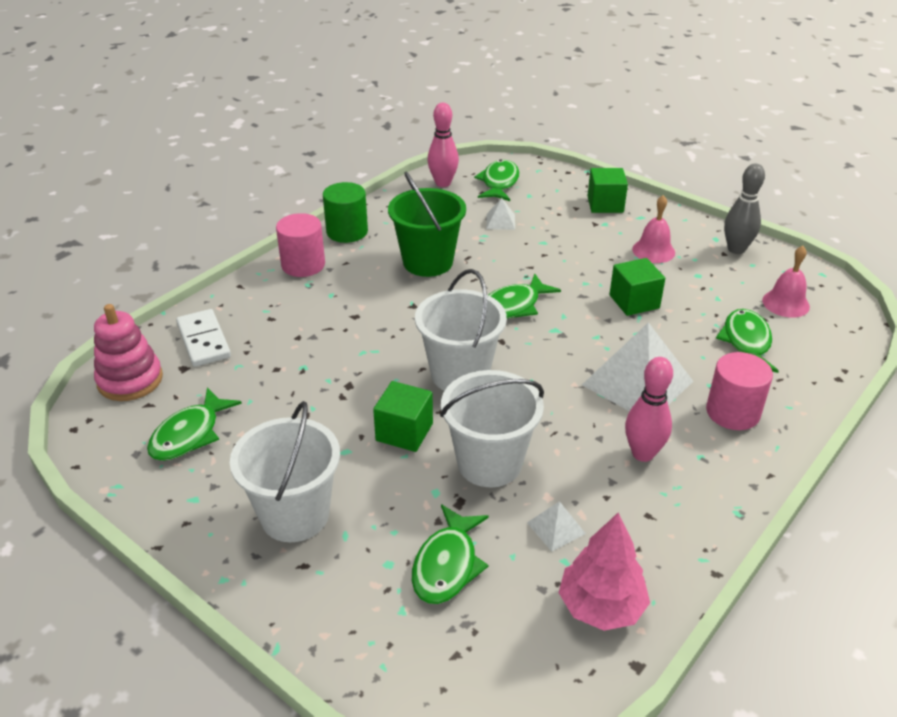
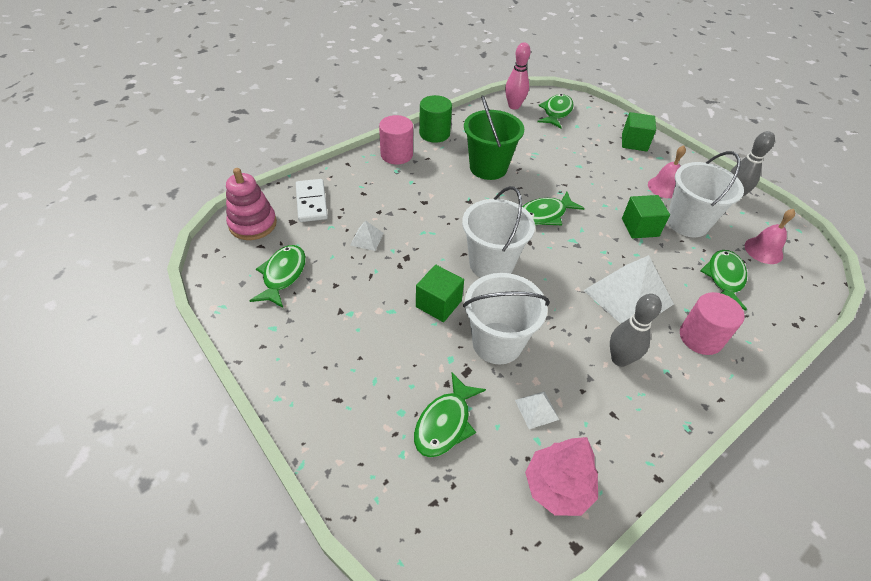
camera: 10 degrees right, 10 degrees up
(189, 434) = (283, 275): green fish -> green fish turned 150 degrees clockwise
(295, 515) = (342, 356): white bucket -> white bucket (687, 223)
(500, 221) = (550, 144): white pyramid -> white pyramid (367, 239)
(643, 453) = (620, 359): pink bowling pin -> grey bowling pin

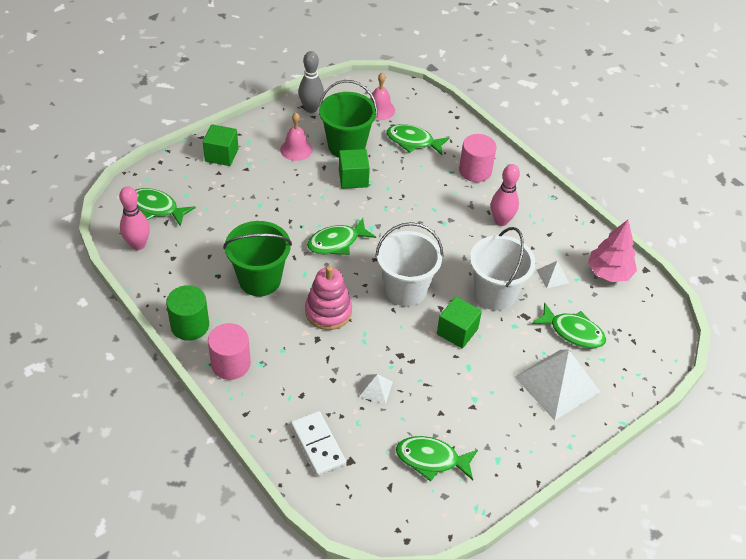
camera: 90 degrees left, 0 degrees up
(253, 224) = (355, 500): pink stacking toy -> pink stacking toy (328, 311)
(311, 202) = (318, 445): white domino -> white domino turned 75 degrees clockwise
(545, 215) = (336, 242): green fish -> green fish turned 90 degrees clockwise
(620, 359) = (501, 221): grey bowling pin -> pink bowling pin
(628, 297) = (438, 203): white pyramid -> white pyramid (557, 384)
(687, 223) = (346, 146): white bucket -> green bucket

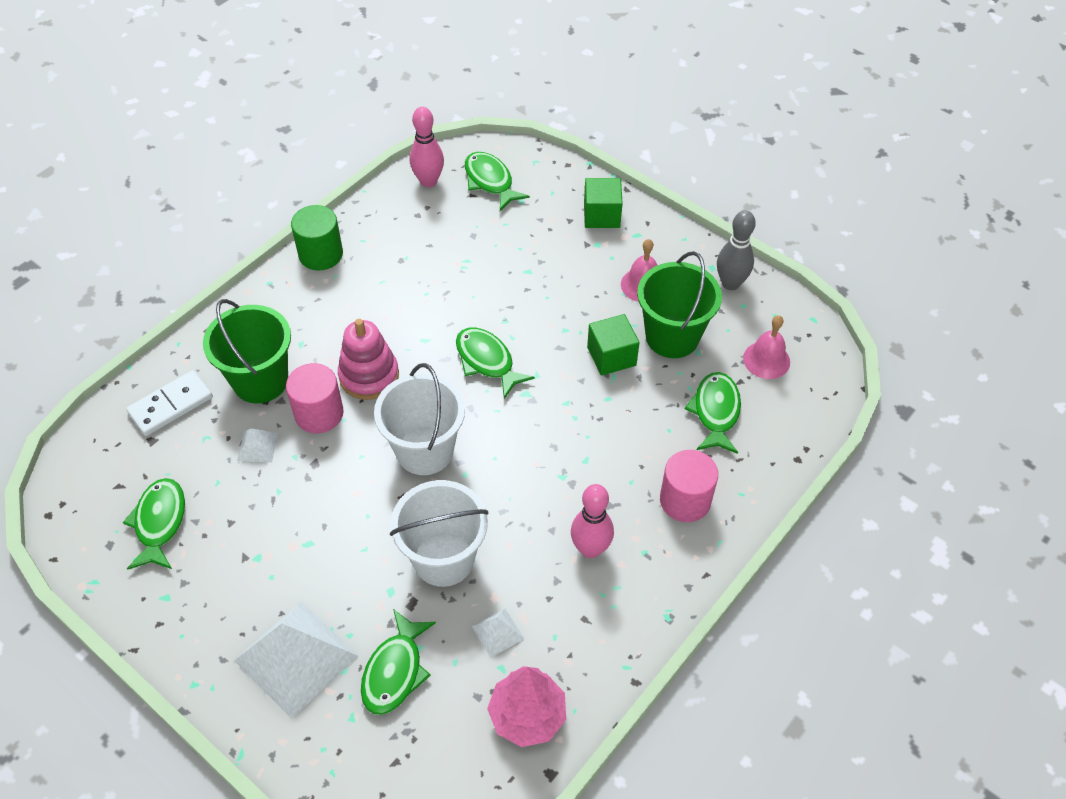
camera: 80 degrees right, 5 degrees up
(156, 208) = (490, 181): green fish -> green fish turned 45 degrees counterclockwise
(231, 364) = (273, 302): pink cylinder -> pink cylinder (319, 413)
(260, 280) = (403, 299): green bucket -> green bucket (260, 381)
(457, 331) = (365, 521): green cube -> none

